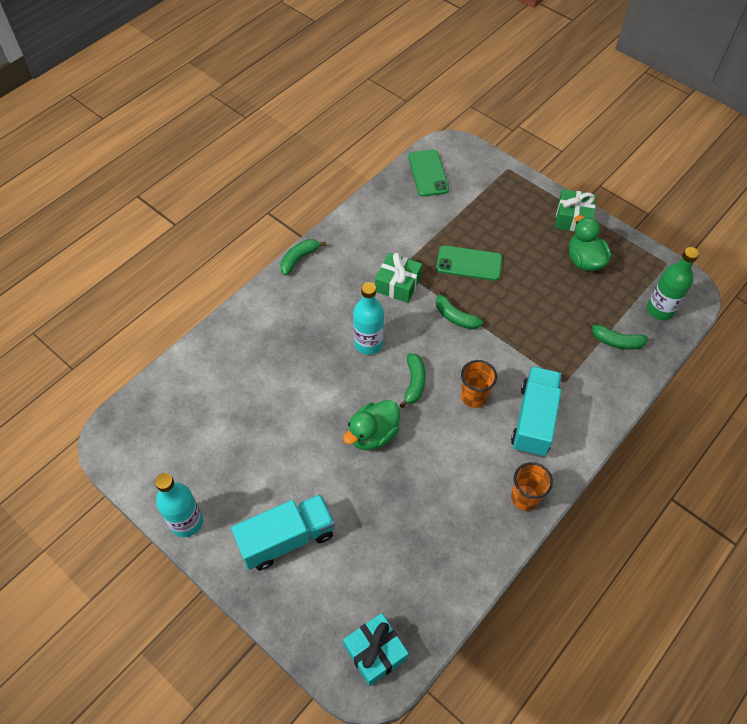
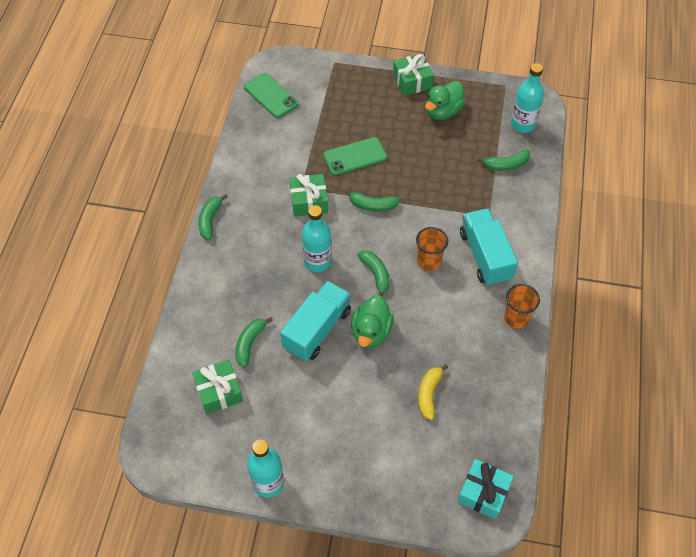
camera: 30 degrees left, 0 degrees up
(202, 415) = (219, 391): none -> green gift
(258, 386) = (250, 343): none -> green banana
(286, 538) = (359, 449): turquoise truck -> turquoise truck (317, 329)
(388, 524) = (429, 394): none -> yellow banana
(584, 260) = (443, 112): green duck -> green duck turned 90 degrees counterclockwise
(660, 310) = (522, 124): green bottle -> turquoise bottle

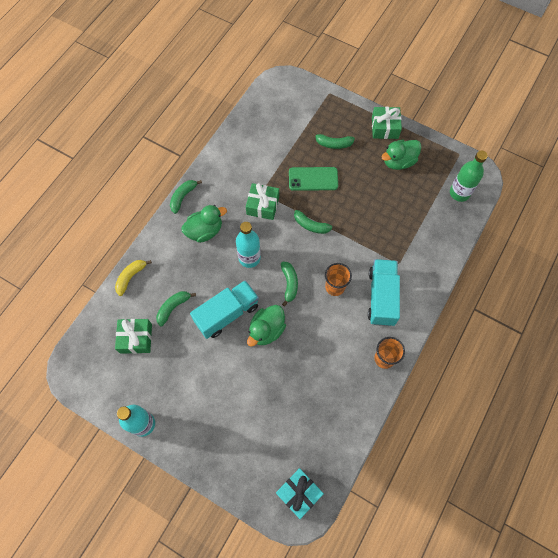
camera: 20 degrees right, 10 degrees up
(252, 249) = (205, 231): none -> green duck
(270, 95) = (268, 107): green phone -> none
(429, 394) = (290, 397): yellow banana -> yellow banana (131, 277)
(506, 165) = (431, 224): green banana -> green banana (333, 144)
(522, 124) = (459, 193): turquoise bottle -> green bottle

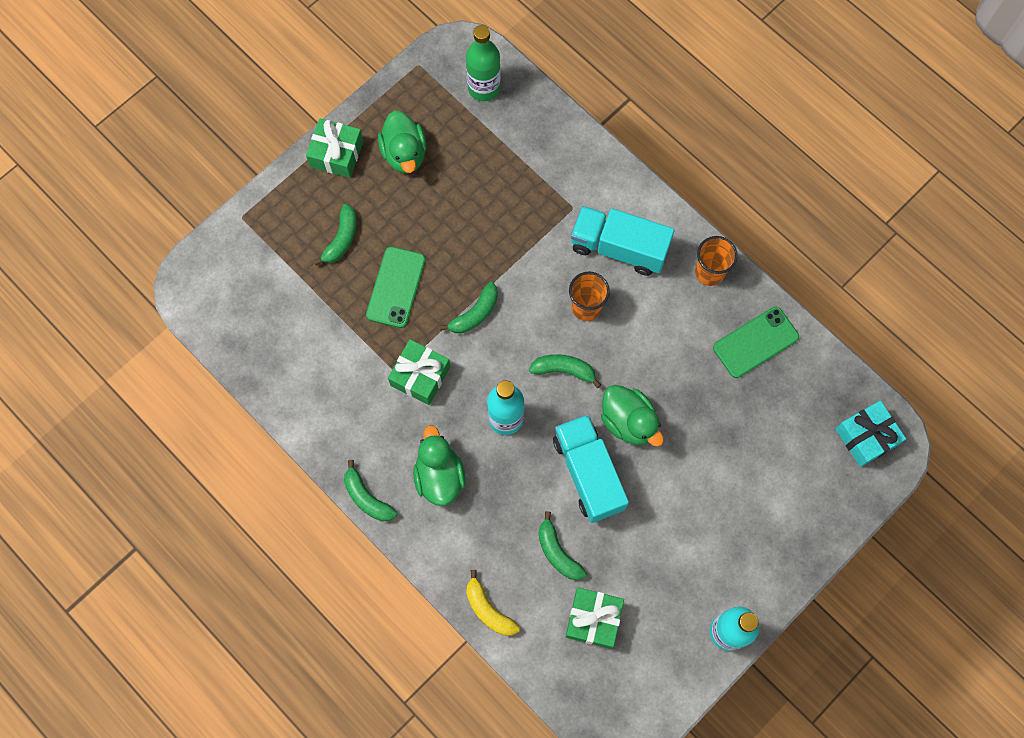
camera: 75 degrees left, 5 degrees up
(344, 400) = (755, 342): none -> green phone

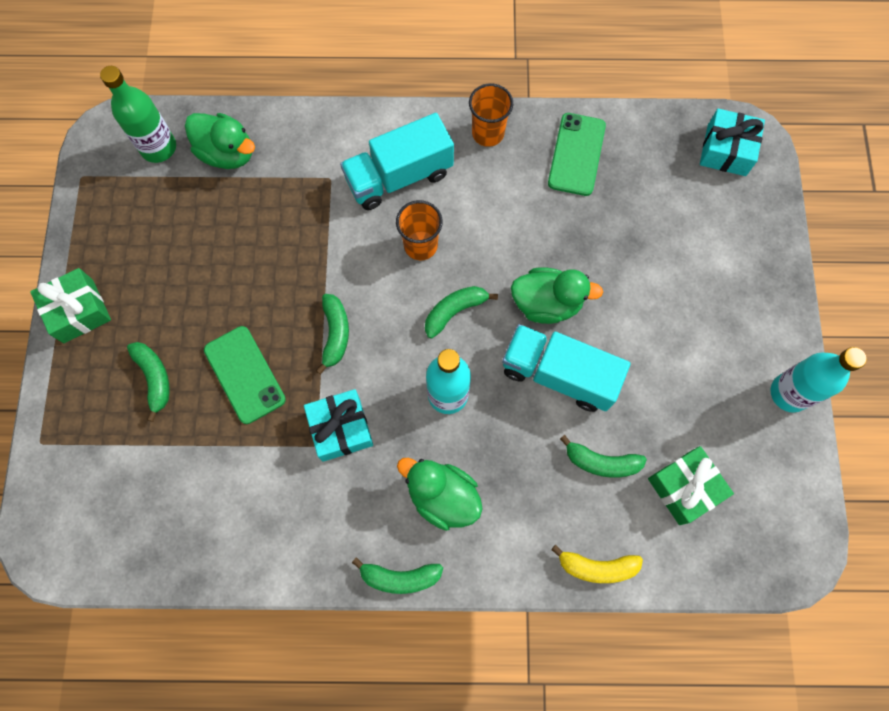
camera: 45 degrees left, 0 degrees up
(404, 154) = (141, 258): green duck -> green duck (227, 153)
(420, 376) = (341, 428): green gift -> turquoise gift

